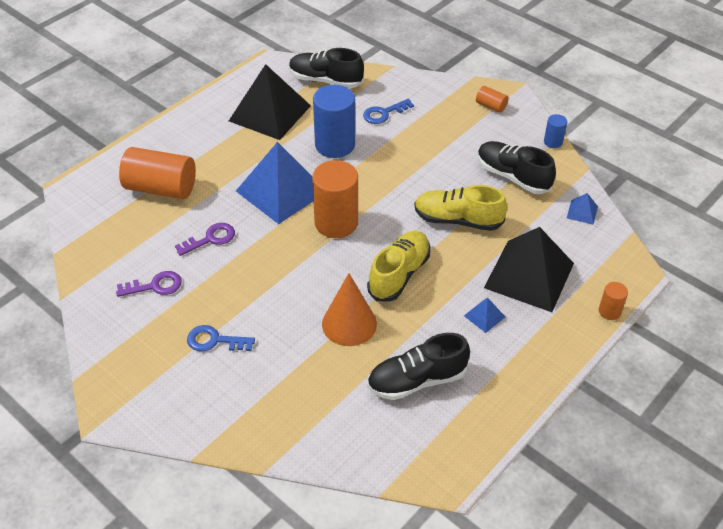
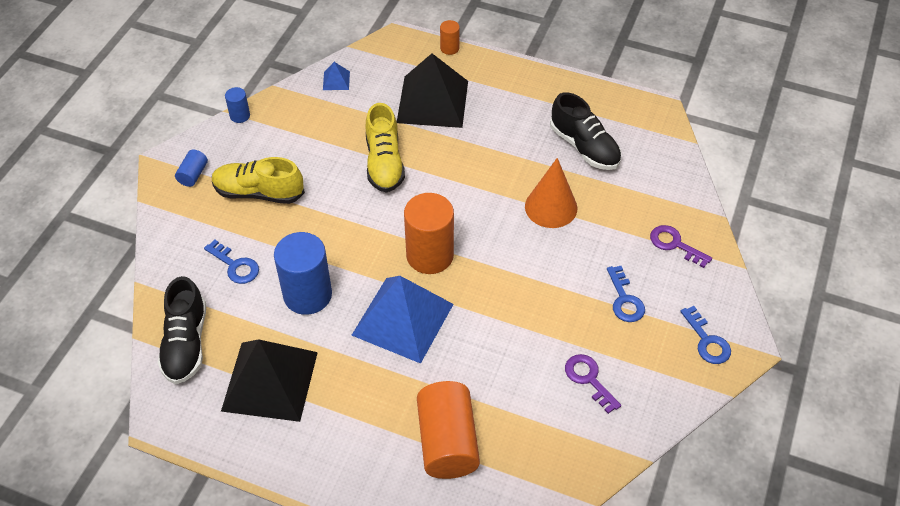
camera: 110 degrees left, 5 degrees up
(135, 385) = (707, 341): none -> blue key
(210, 239) = (502, 357): purple key -> purple key (675, 244)
(399, 274) = (475, 188): yellow shoe -> yellow shoe (259, 193)
(484, 316) = (494, 120): blue pyramid -> none
(491, 106) = (193, 175): orange cylinder -> blue cylinder
(512, 177) = (305, 136): black shoe -> none

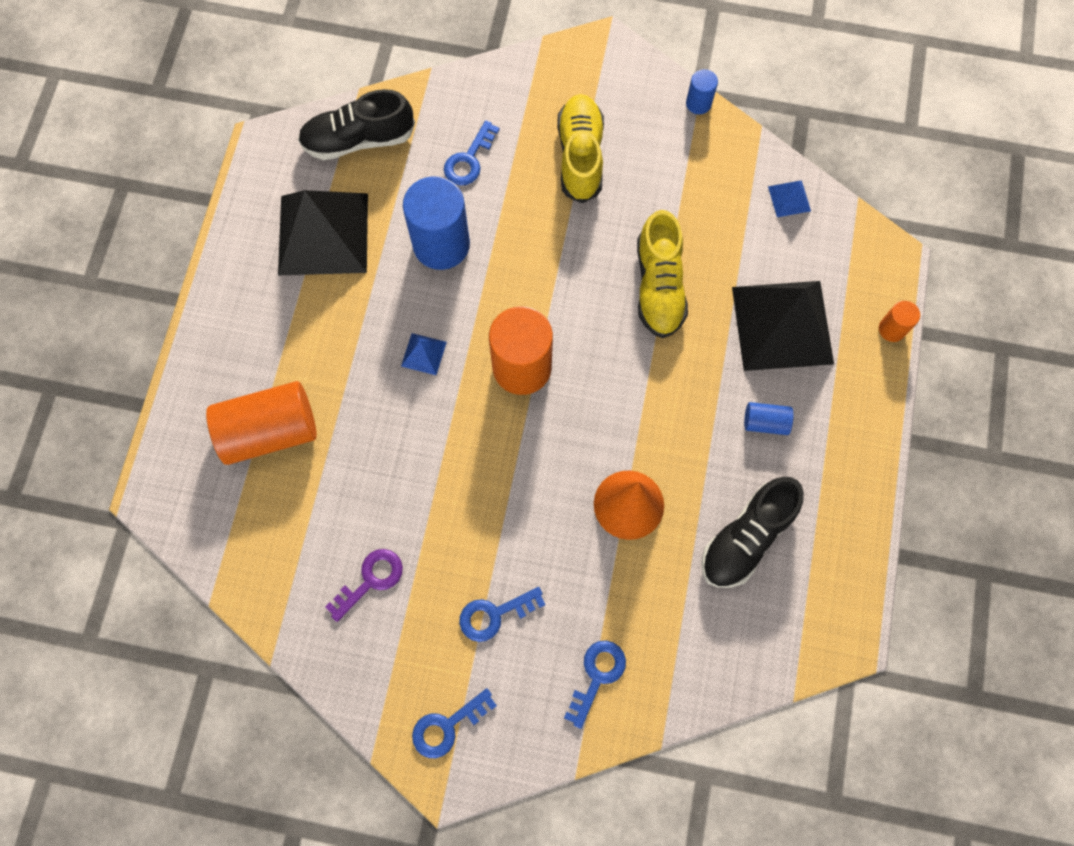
camera: 80 degrees right, 20 degrees up
(193, 175) = (592, 80): blue cylinder -> blue cylinder (765, 422)
(384, 163) = (659, 286): yellow shoe -> yellow shoe turned 75 degrees counterclockwise
(402, 319) = (423, 354): blue pyramid -> blue pyramid, size x0.41
(675, 244) = (597, 676): purple key -> blue key

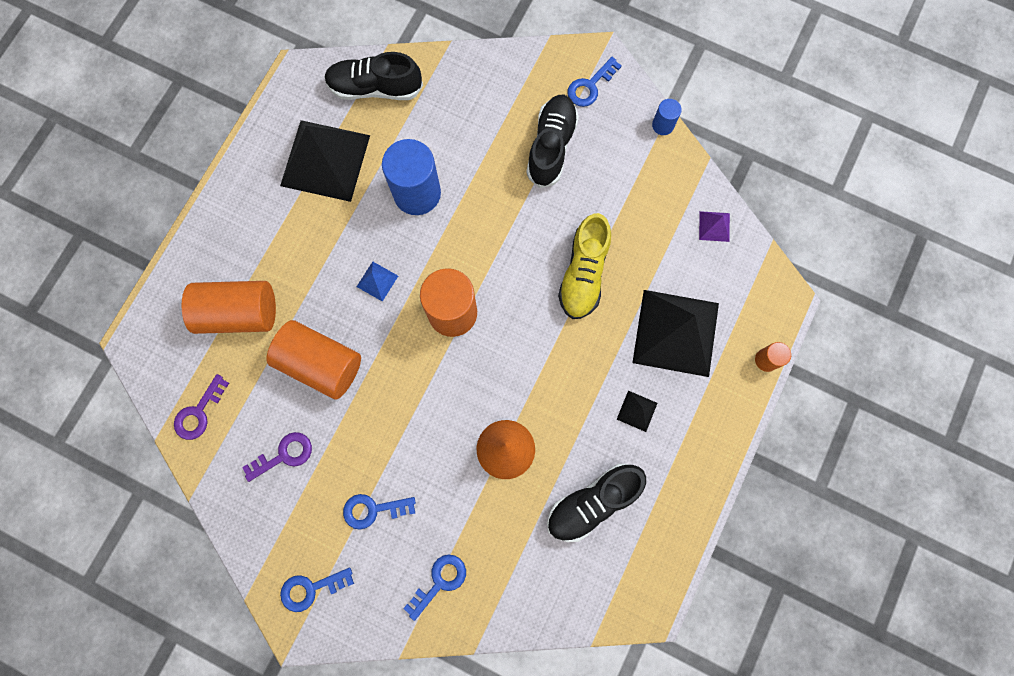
camera: 15 degrees right, 5 degrees up
(254, 558) = (199, 412): none -> purple key
(384, 464) = (320, 364): none -> orange cylinder
(469, 159) = (459, 127): blue key -> blue key (590, 86)
(580, 156) = (551, 146): yellow shoe -> black shoe
(765, 422) = (637, 411): blue cylinder -> black pyramid
(789, 198) = (714, 226): blue pyramid -> purple pyramid

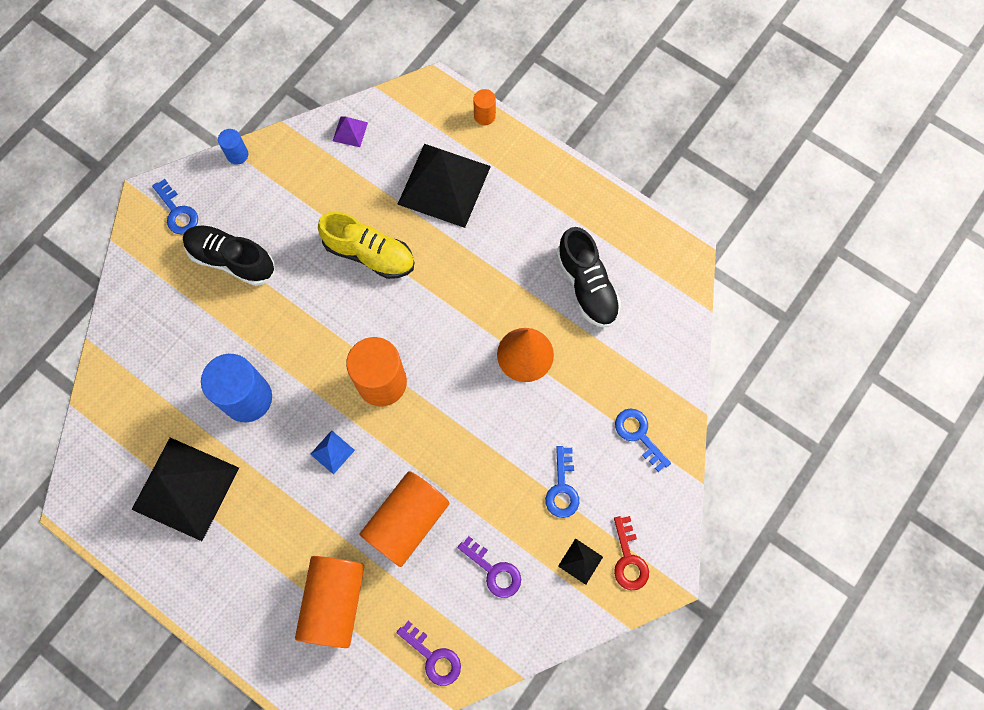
camera: 80 degrees left, 5 degrees down
(284, 455) = (494, 571): purple key -> purple key turned 150 degrees clockwise
(311, 588) = (628, 559): blue key -> red key
(375, 88) = (117, 424): black shoe -> none
(637, 411) = (510, 232): black pyramid -> black pyramid (580, 561)

